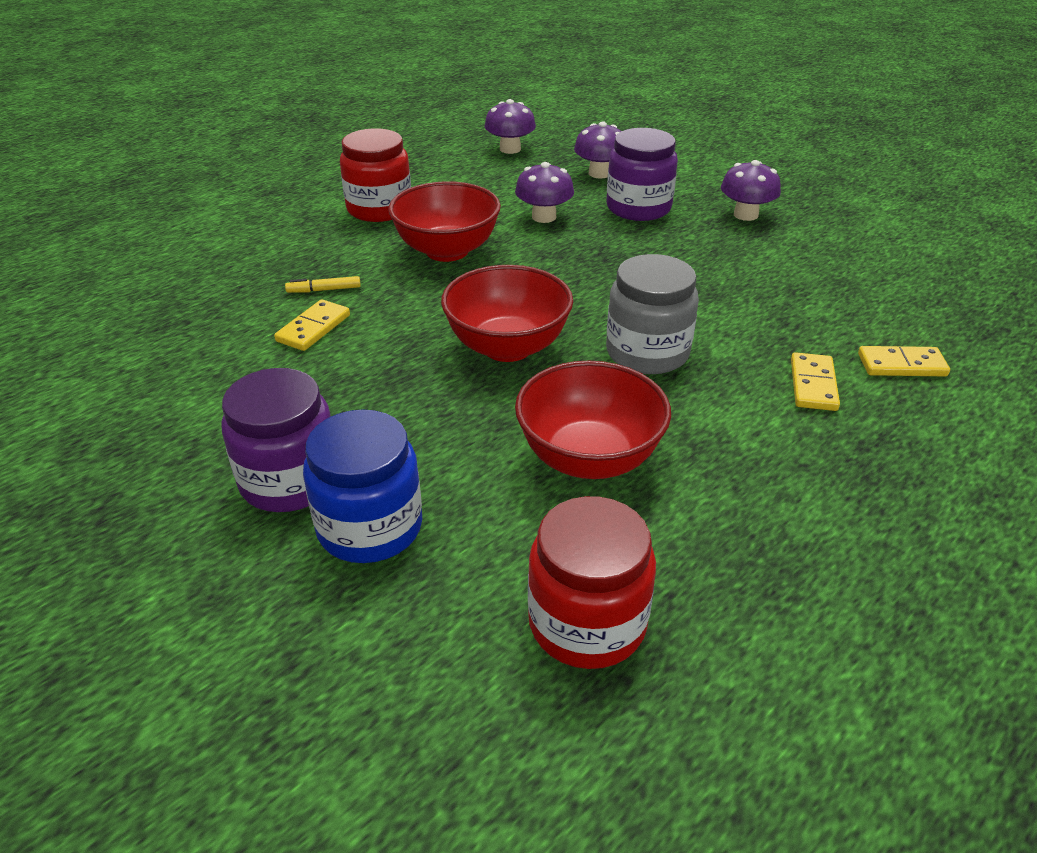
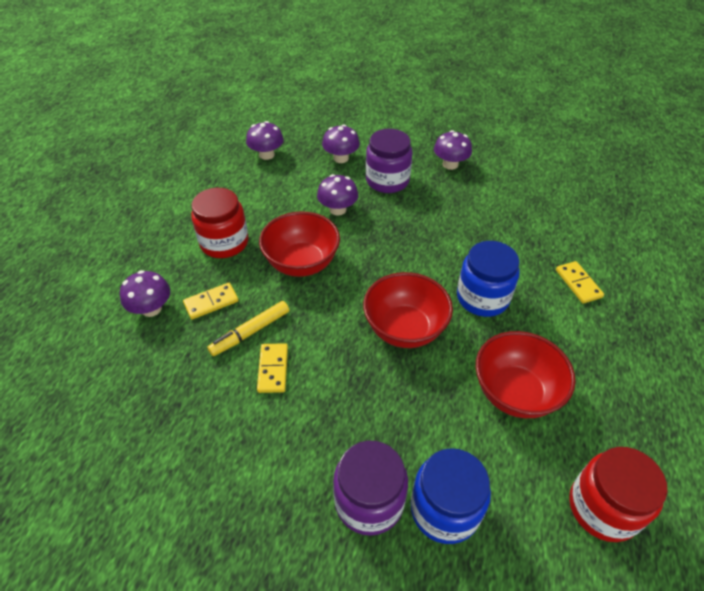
camera: 30 degrees left, 10 degrees up
(245, 239) = (151, 309): none -> purple mushroom
(324, 290) = (250, 332): yellow marker -> yellow marker, size x1.65
(647, 352) = (482, 298): grey jar -> blue jar
(901, 365) = (606, 250): yellow domino -> yellow domino (211, 302)

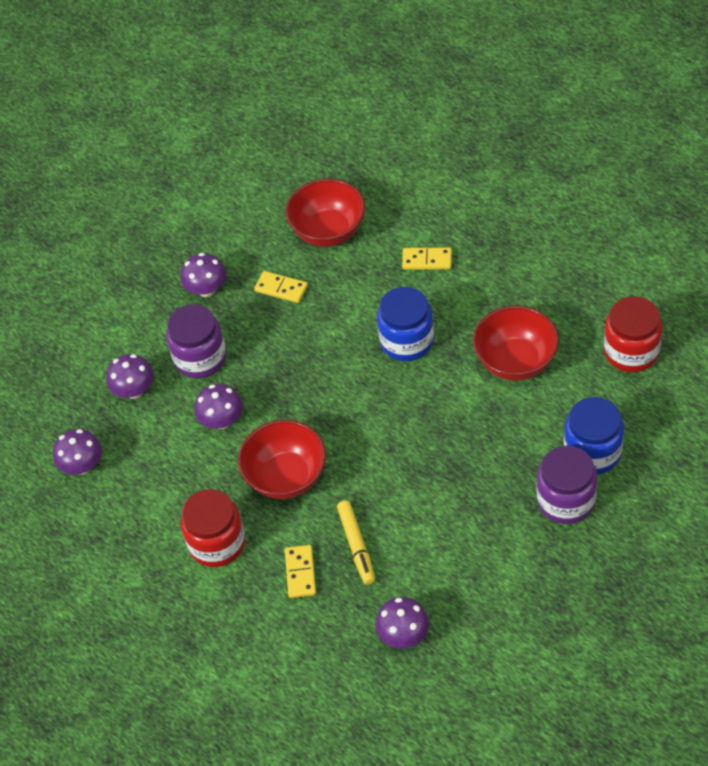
camera: 60 degrees left, 5 degrees up
(151, 309) = (282, 630): purple mushroom -> purple mushroom (403, 635)
(273, 369) = (409, 536): yellow domino -> yellow domino (281, 288)
(404, 329) = (413, 417): red bowl -> red bowl (328, 231)

